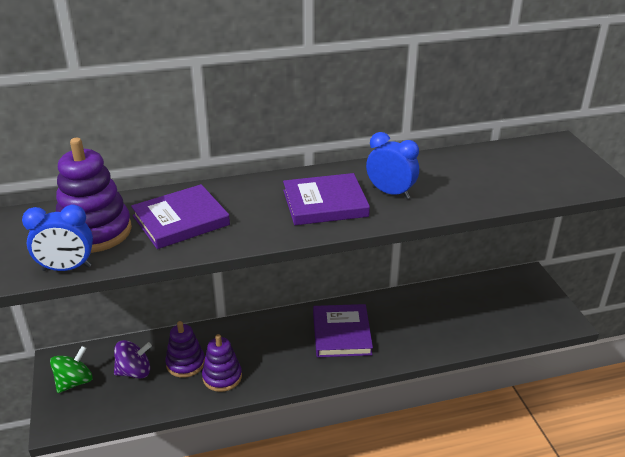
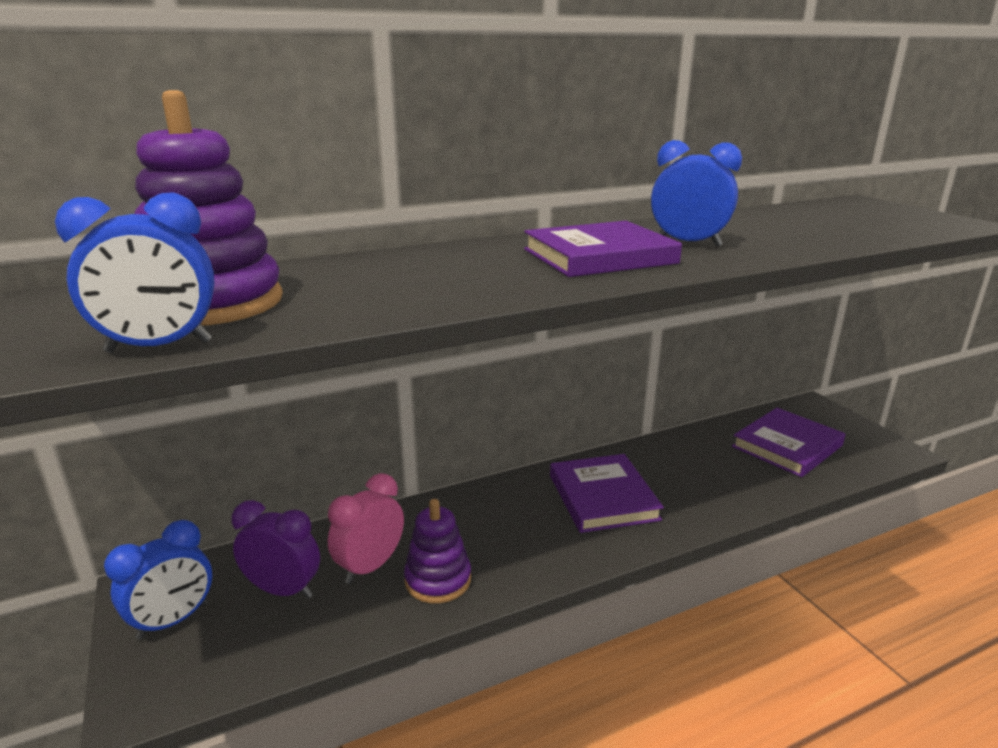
camera: 10 degrees left, 10 degrees down
(74, 382) = (173, 620): green spinning top -> blue clock
(134, 372) = (283, 590): purple spinning top -> purple clock
(181, 220) = (370, 283): purple book -> purple book (787, 446)
(185, 363) = (370, 567): purple stacking toy -> pink clock

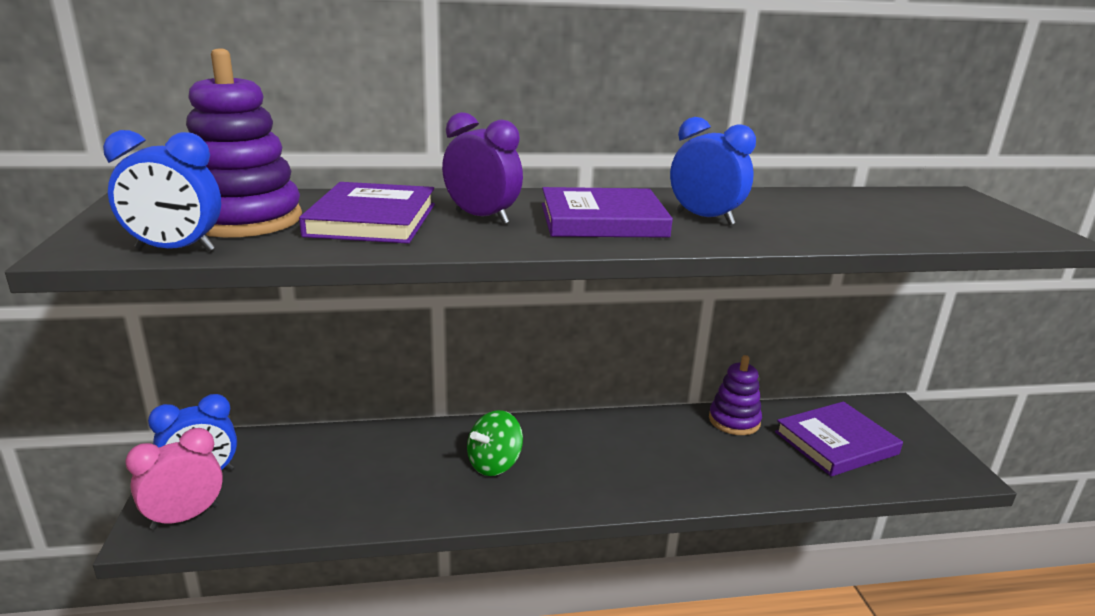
camera: 15 degrees right, 0 degrees up
(283, 590) = (295, 472): purple clock -> purple clock (482, 217)
(370, 567) = (373, 469): pink clock -> pink clock (185, 517)
(438, 580) = (423, 493): purple stacking toy -> purple stacking toy (734, 421)
(495, 532) = (494, 464): none -> green spinning top
(603, 497) = (613, 453): purple book -> purple book (372, 220)

